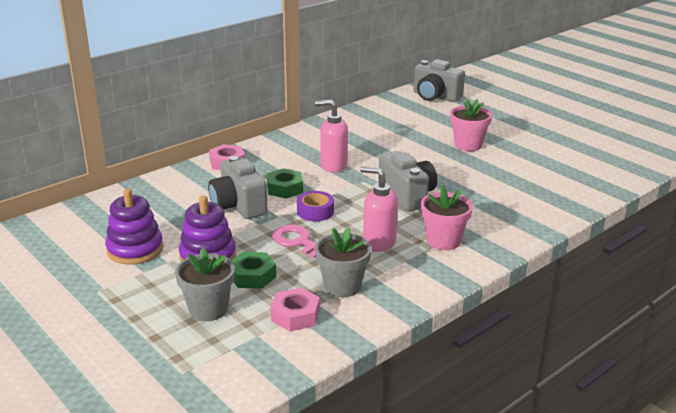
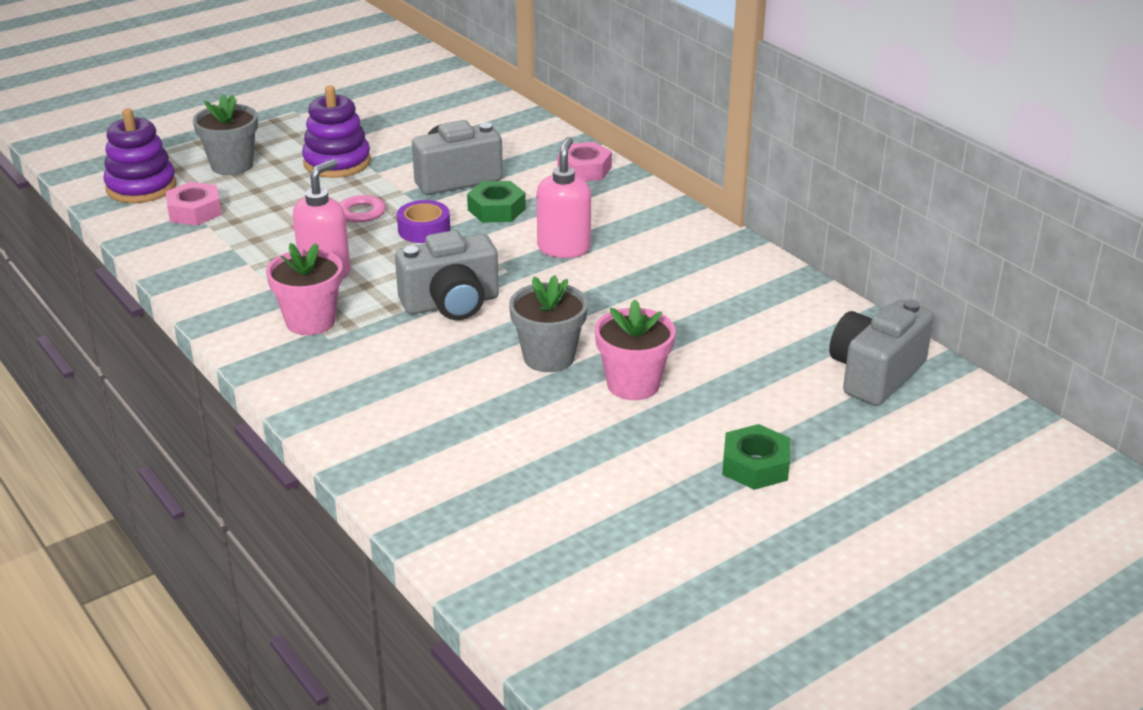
camera: 95 degrees right, 5 degrees up
(135, 249) = (369, 123): purple stacking toy -> purple stacking toy (141, 187)
(252, 276) = (285, 188): green nut -> green nut (755, 465)
(342, 286) = (236, 241): grey flower pot -> grey flower pot (549, 357)

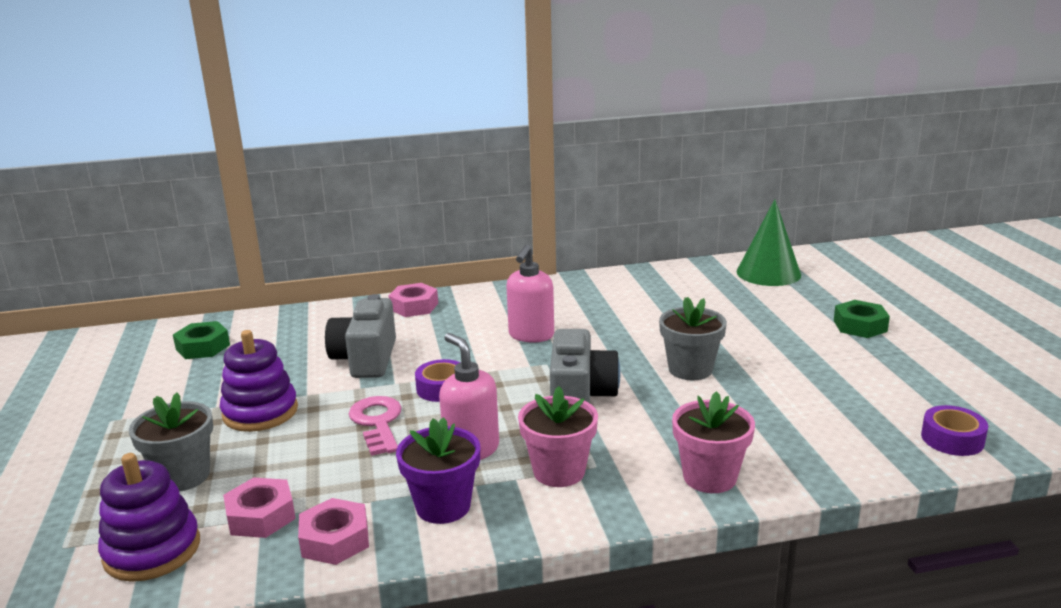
camera: 65 degrees left, 10 degrees down
(176, 249) = (335, 540): none -> pink nut
(236, 280) = (443, 506): none -> purple flower pot
(489, 553) = (952, 439): none -> purple tape
(496, 209) = (440, 351): green nut -> green nut (203, 347)
(564, 248) = (531, 335): pink soap dispenser -> pink soap dispenser turned 105 degrees counterclockwise
(633, 384) = (744, 346): pink flower pot -> pink flower pot (709, 477)
(875, 374) = (768, 273): grey camera -> green cone

